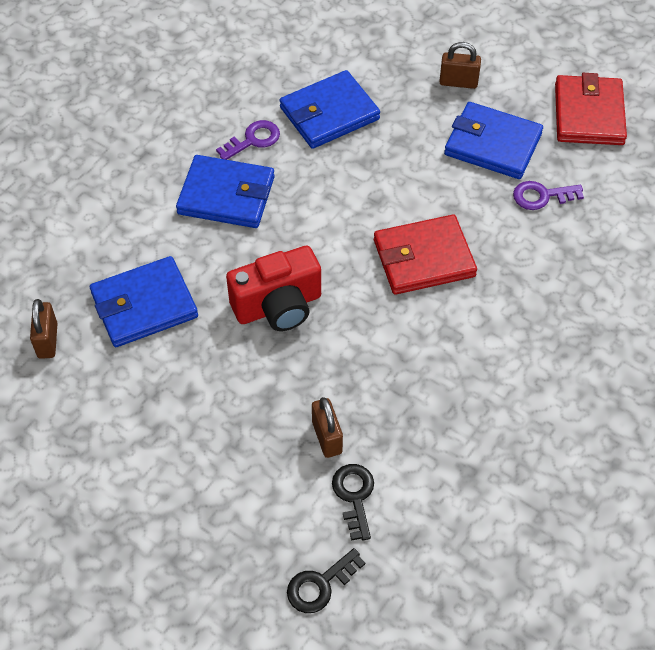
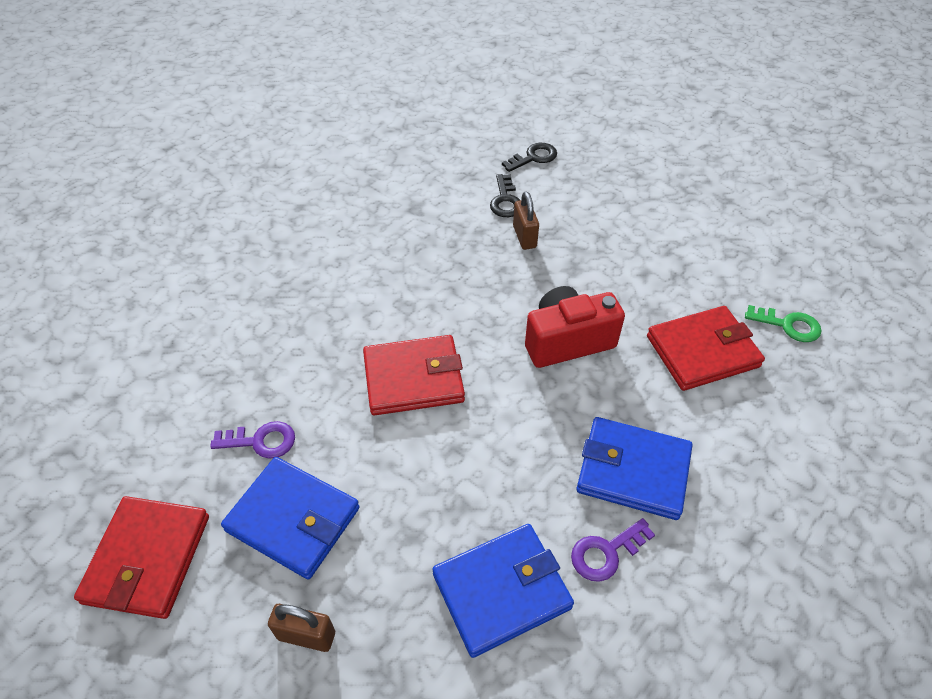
camera: 175 degrees left, 5 degrees down
(47, 340) = (788, 325): brown padlock -> green key
(144, 305) = (702, 351): blue wallet -> red wallet

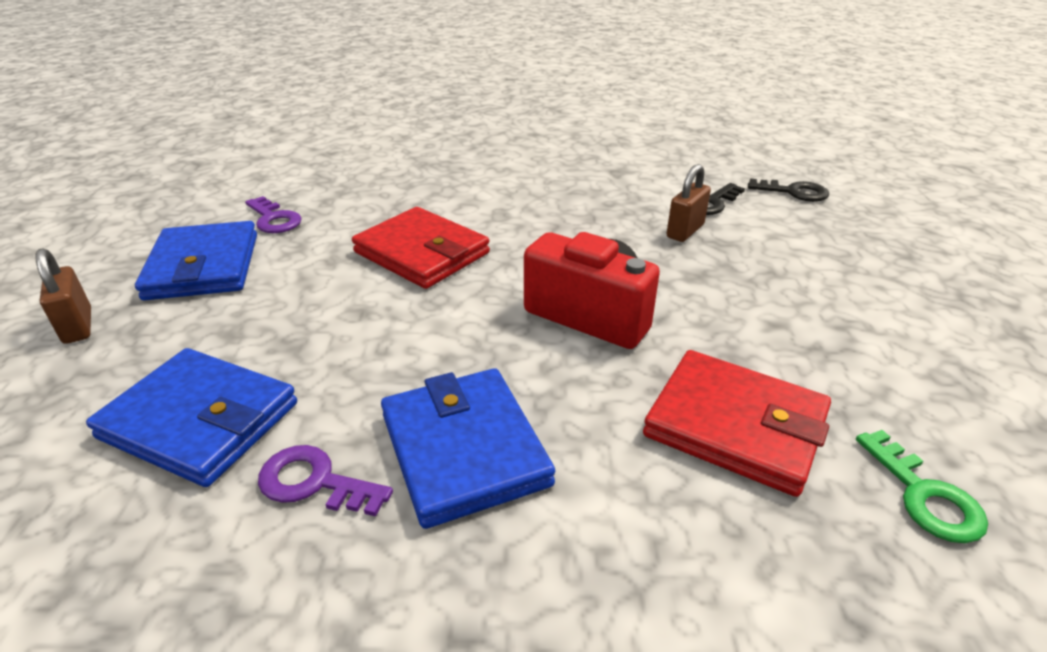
camera: 50 degrees right, 15 degrees down
(147, 559) = (119, 227): red wallet -> none

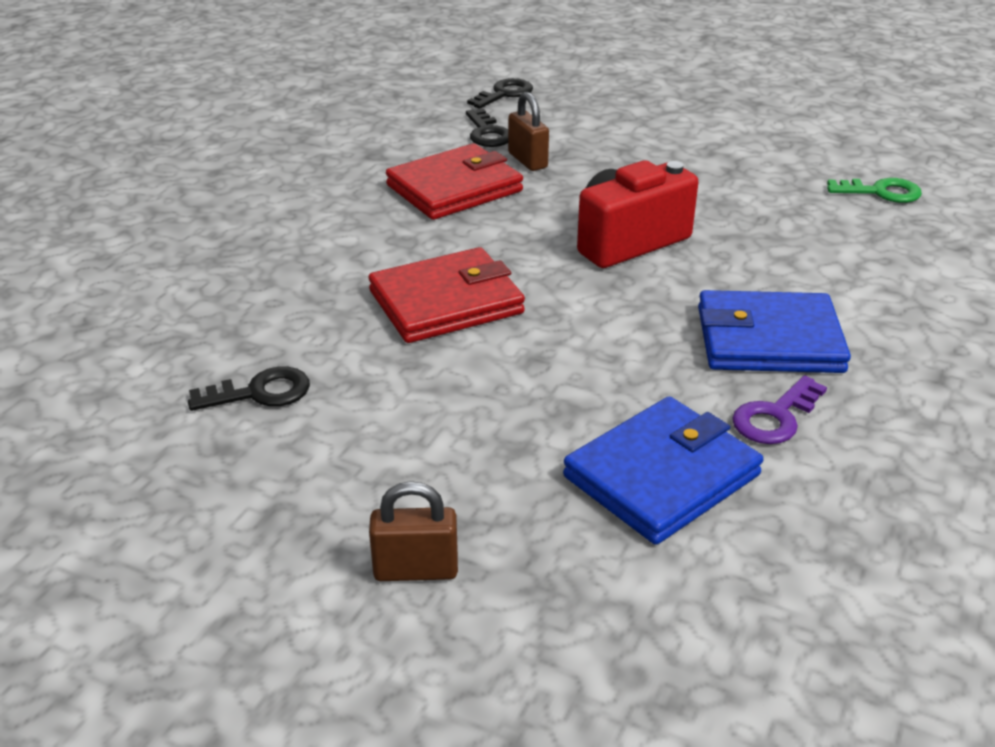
camera: 65 degrees left, 0 degrees up
(203, 266) = (342, 460): blue wallet -> none
(274, 219) = (260, 392): purple key -> black key
(735, 425) = (795, 227): red wallet -> red wallet (454, 188)

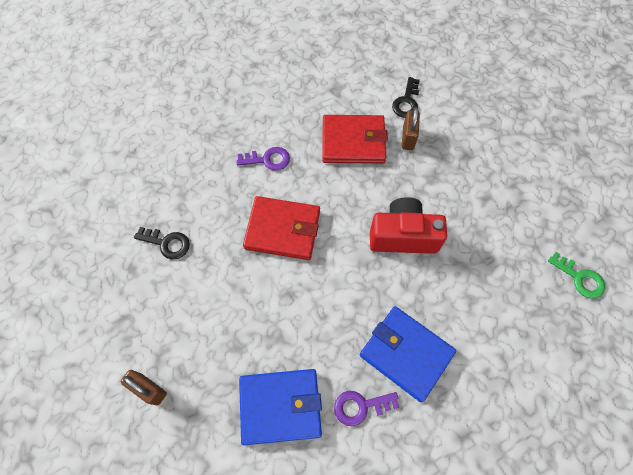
camera: 35 degrees right, 30 degrees up
(341, 247) = (268, 159): none -> purple key
(504, 94) = (444, 68): black key -> none

